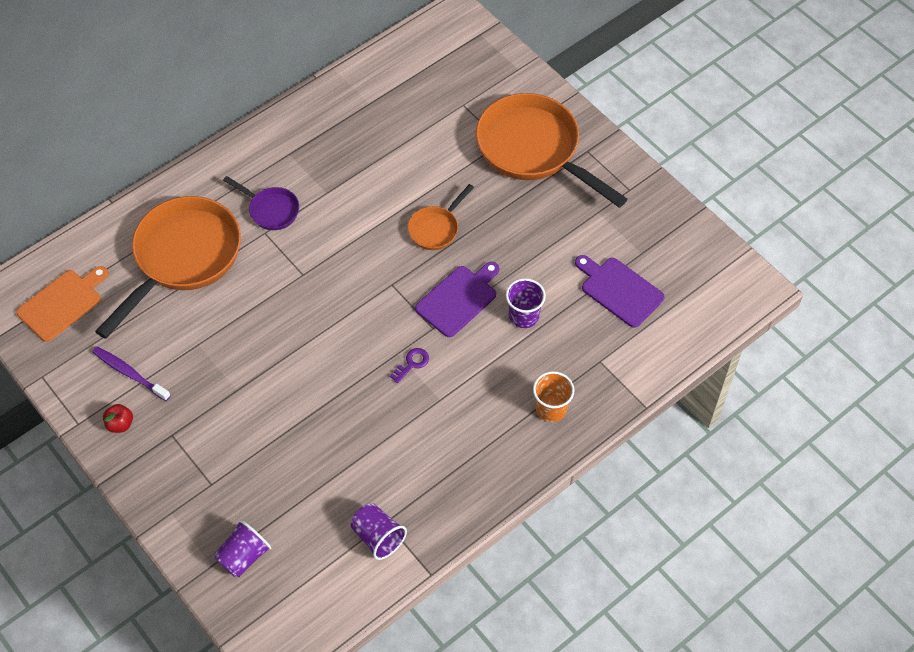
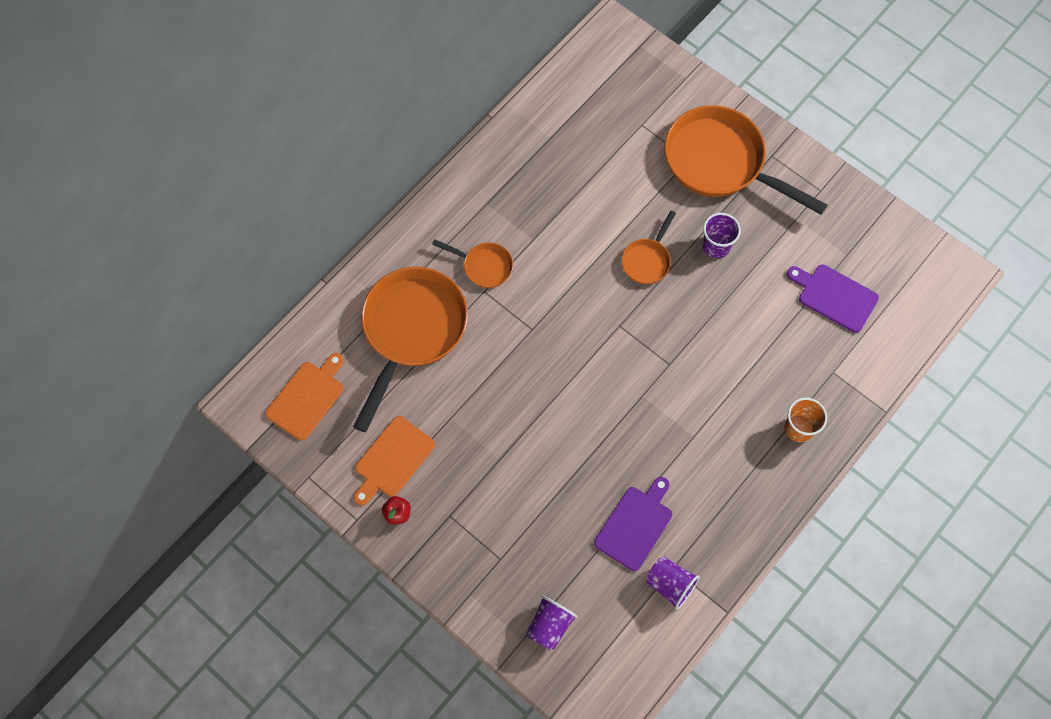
camera: 10 degrees left, 10 degrees up
(129, 373) = (392, 459): purple toothbrush -> orange cutting board
(271, 210) = (484, 266): purple pan -> orange pan
(412, 363) = (658, 404): purple key -> none
(458, 299) = (686, 330): purple cutting board -> purple cutting board (635, 525)
(524, 316) = (751, 338): purple cup -> purple cup (716, 246)

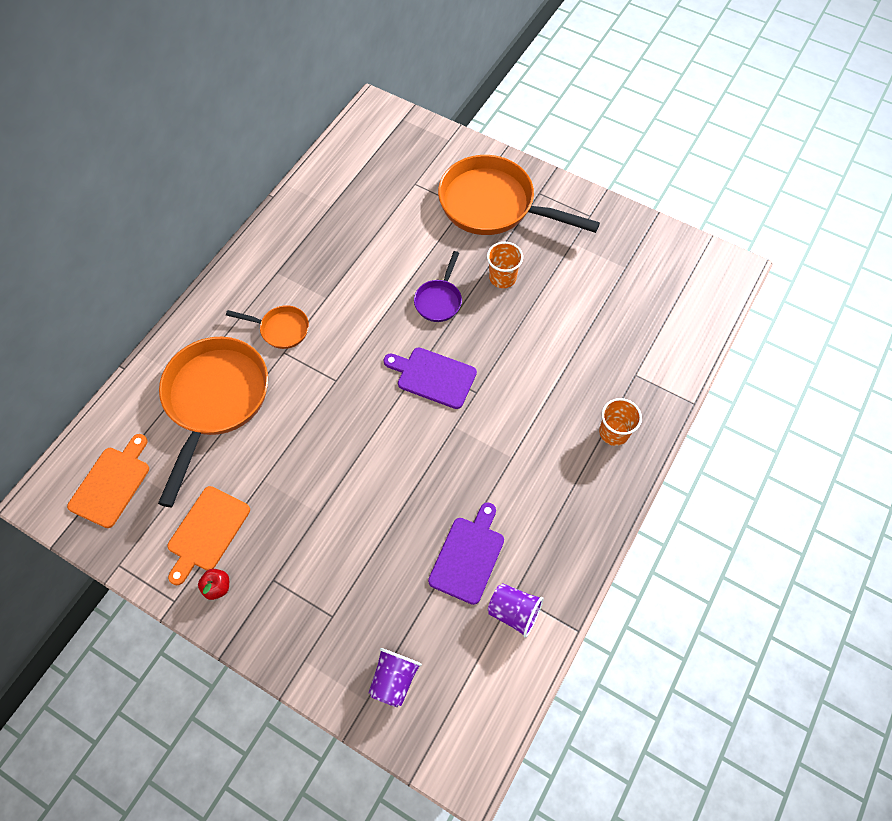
camera: 10 degrees left, 5 degrees down
(647, 260) = (439, 300): orange pan -> purple pan
(716, 246) = (502, 277): purple cup -> orange cup
(834, 296) = (622, 306): purple cutting board -> purple cutting board (433, 376)

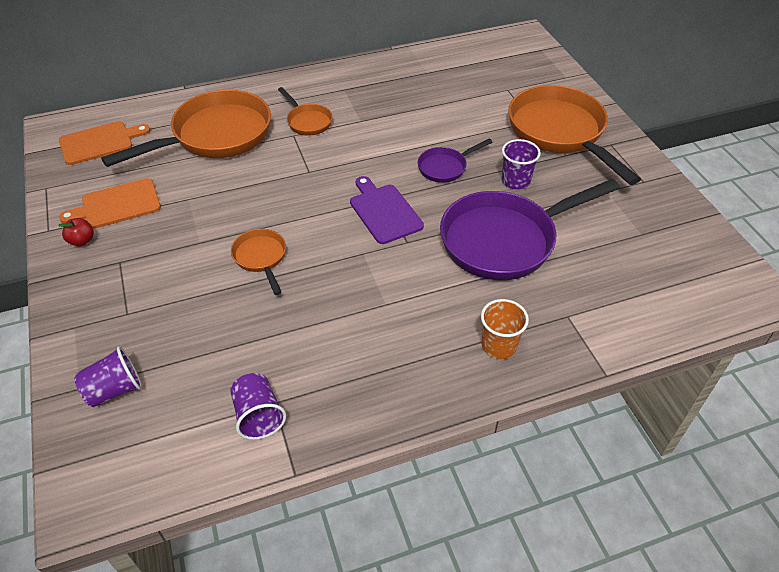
camera: 40 degrees right, 15 degrees down
(383, 489) = (261, 258): none -> orange pan
(468, 556) = (270, 348): purple cutting board -> none
(502, 277) = (515, 181): orange cup -> purple cup
(542, 339) = (505, 240): none -> purple pan

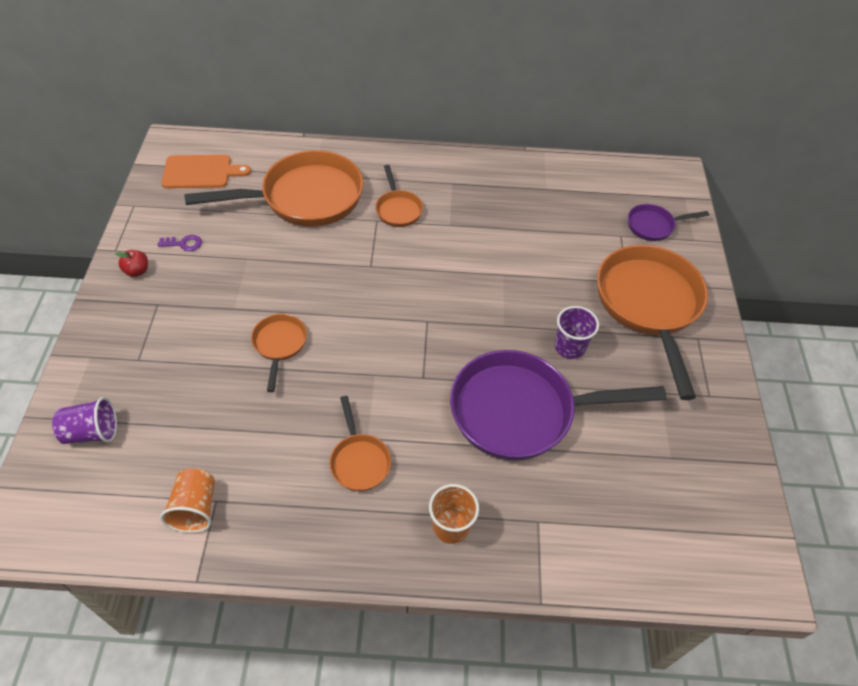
camera: 20 degrees right, 5 degrees up
(117, 205) = (183, 243): orange cutting board -> purple key
(258, 416) = (195, 508): purple cup -> orange cup
(384, 211) = (419, 336): purple cutting board -> none
(389, 324) = (359, 460): none -> orange pan
(445, 167) = (506, 306): purple pan -> purple pan (653, 226)

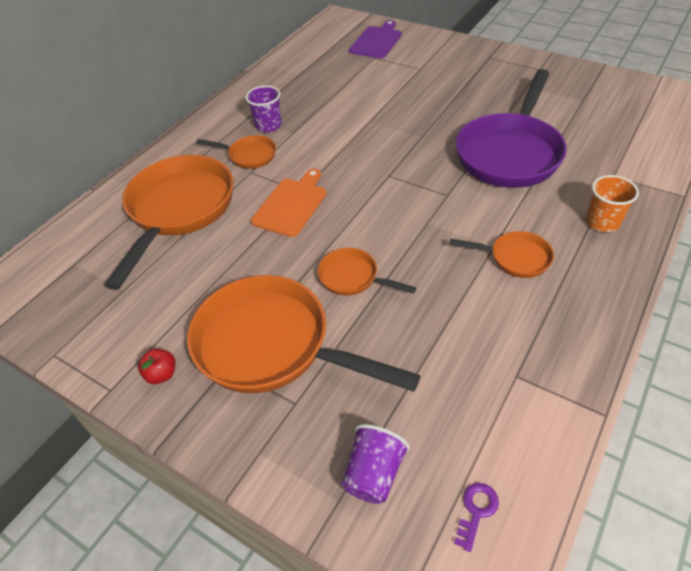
camera: 55 degrees left, 5 degrees down
(183, 243) = (156, 321): purple key -> purple key (476, 511)
(195, 508) = (519, 395): orange cup -> none
(200, 172) = (62, 281): orange cutting board -> orange cutting board (291, 205)
(569, 347) = (463, 112): purple cup -> purple cup (268, 126)
(649, 306) = (448, 66): orange pan -> orange pan (272, 345)
(653, 226) = (377, 41): purple pan -> purple cutting board

